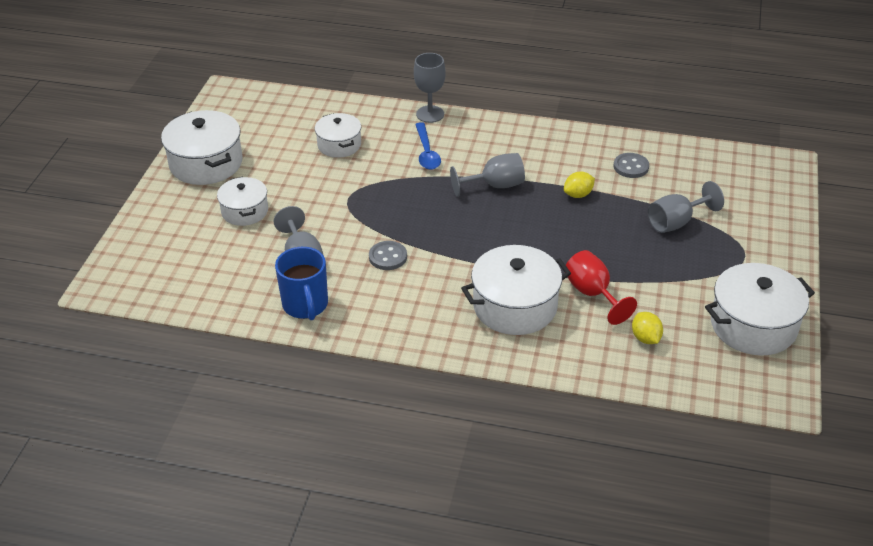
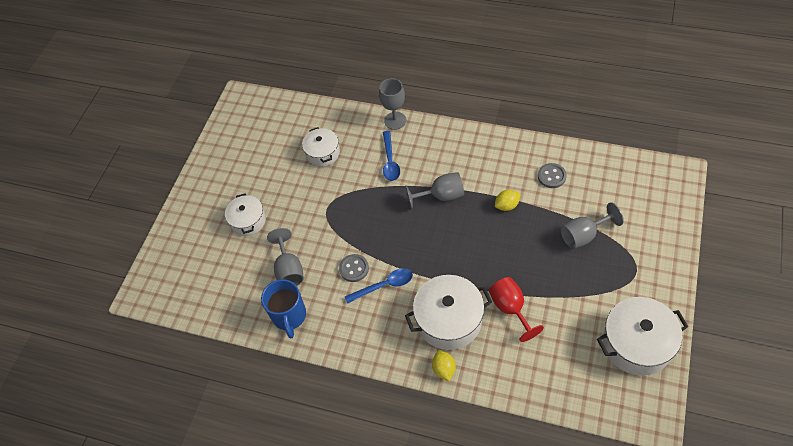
camera: 10 degrees right, 15 degrees up
(206, 163) = (221, 172): white pot -> none
(428, 273) = (384, 285): none -> blue spoon
(645, 338) = (549, 355): yellow lemon -> yellow lemon (444, 369)

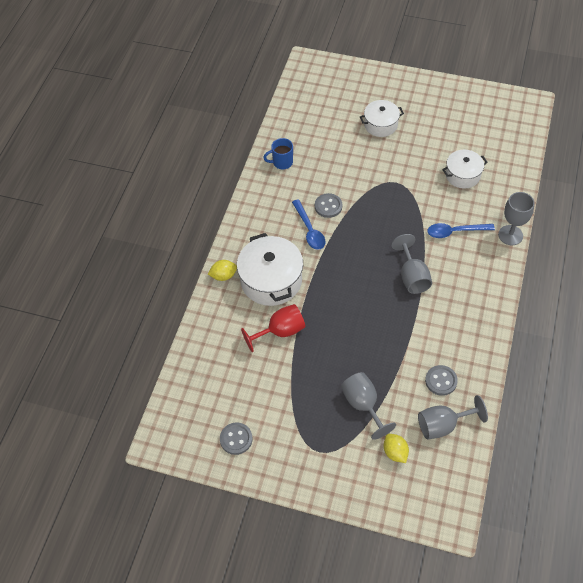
camera: 85 degrees right, 0 degrees up
(289, 269) = (328, 158): grey goblet -> grey goblet (443, 425)
(289, 316) = (282, 162): blue mug -> blue mug, size x0.65
(507, 205) = (401, 335): yellow lemon -> yellow lemon (395, 452)
(636, 344) = (236, 439): white pot -> grey button

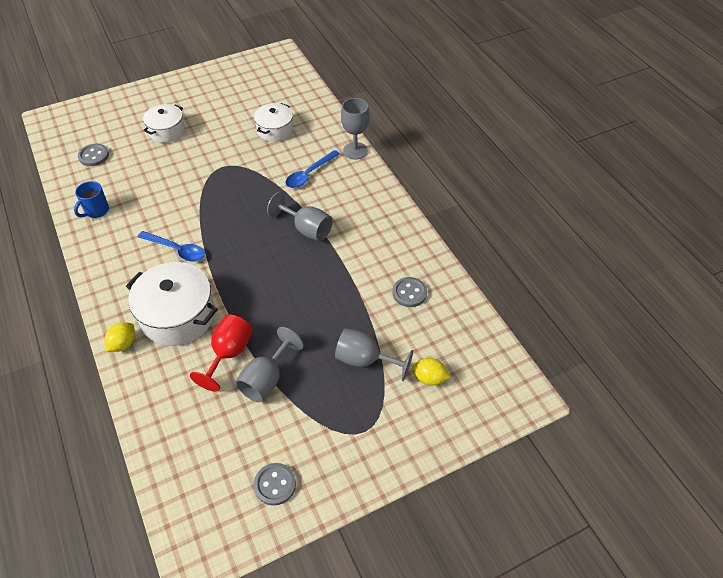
camera: 45 degrees left, 5 degrees down
(328, 206) = (177, 220): grey button -> grey button (94, 156)
(443, 425) = (445, 326): grey goblet -> grey goblet (266, 379)

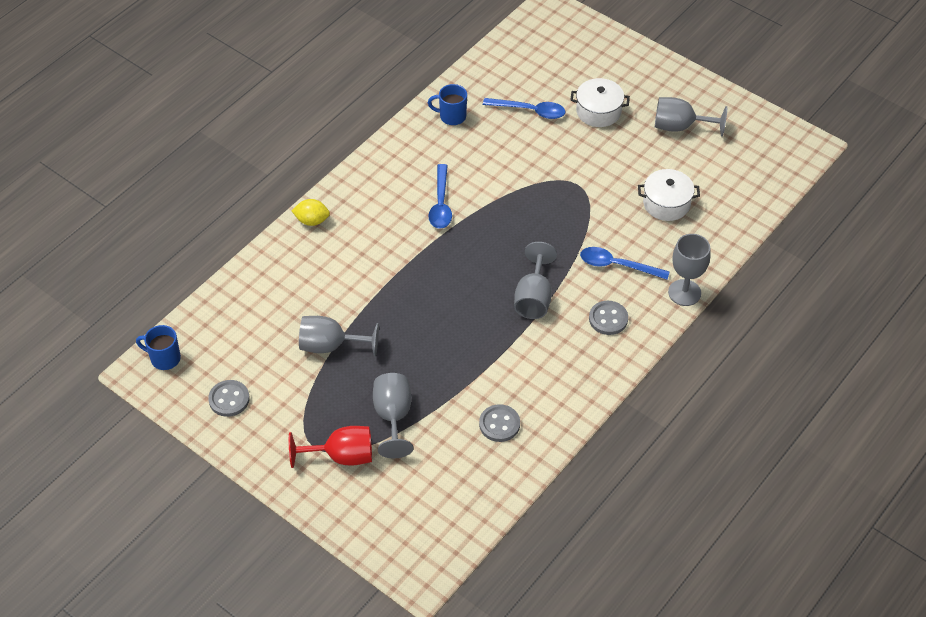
camera: 65 degrees right, 0 degrees up
(94, 156) = (522, 73): grey button -> grey button (608, 319)
(133, 165) = (530, 111): none -> blue spoon
(178, 316) = (364, 244): white pot -> none
(191, 529) = (164, 358): none -> blue mug
(216, 99) = (680, 127): none -> grey goblet
(228, 354) = (343, 304): red goblet -> red goblet (341, 456)
(429, 378) = (400, 480): yellow lemon -> none

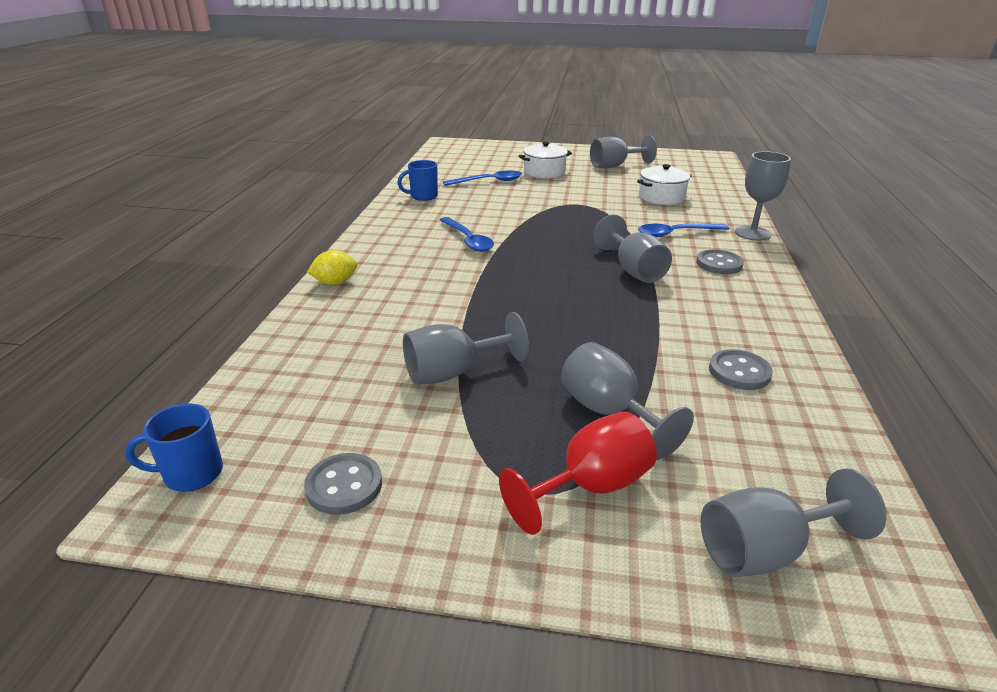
camera: 30 degrees left, 20 degrees down
(390, 525) = (765, 550): none -> grey goblet

